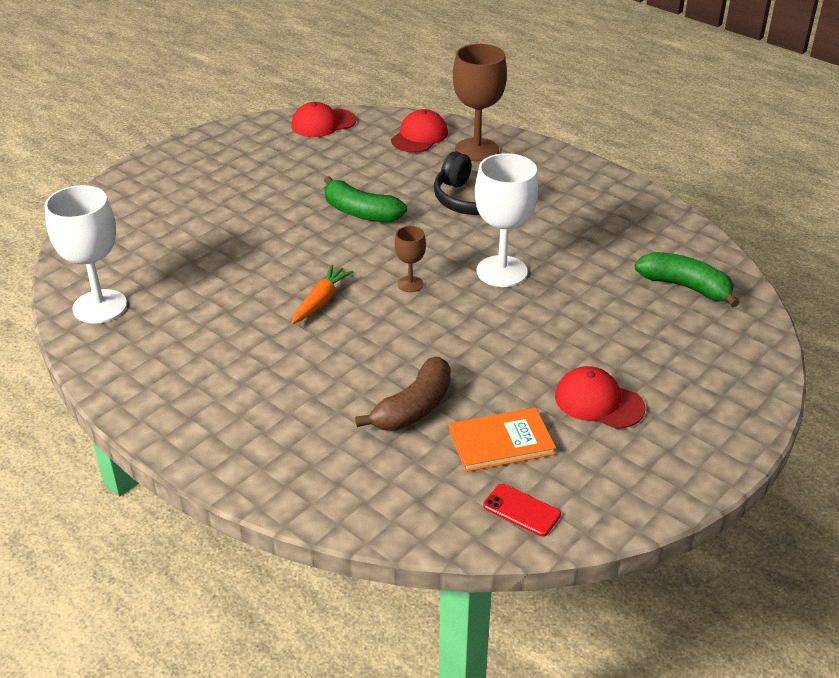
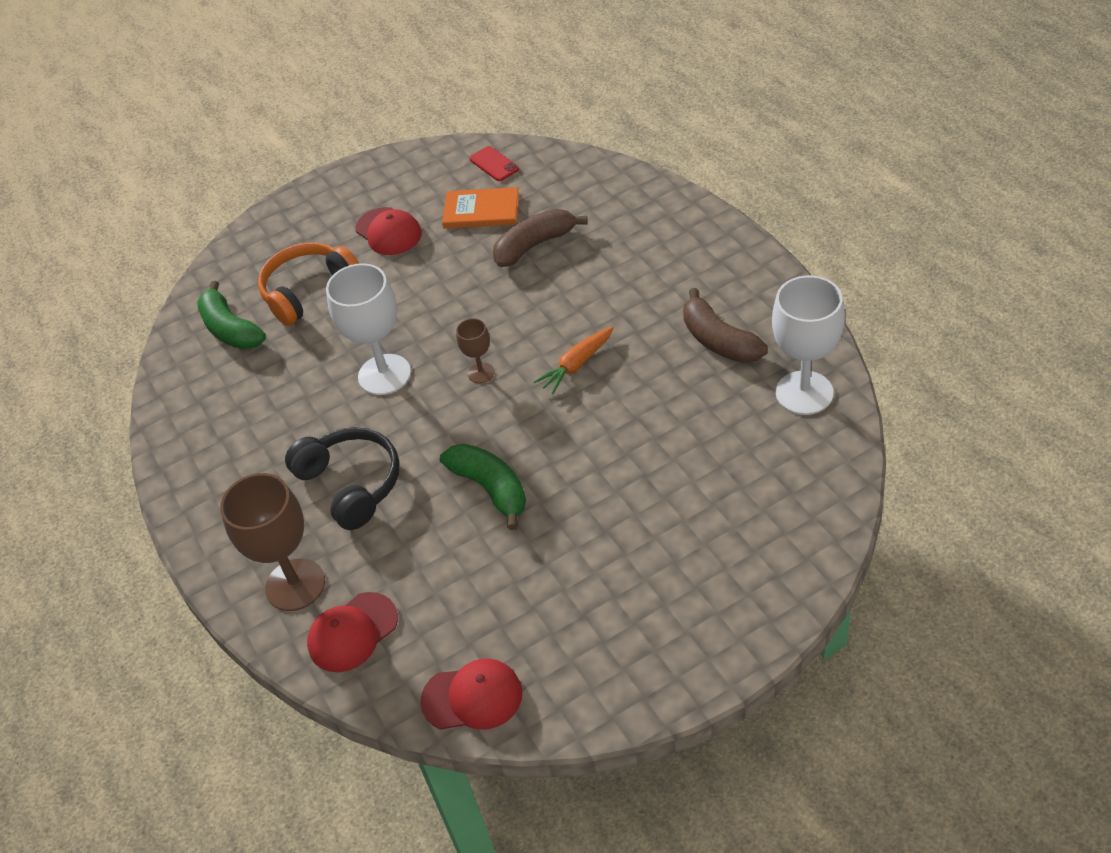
camera: 155 degrees left, 10 degrees up
(184, 338) = (719, 341): none -> brown banana
(638, 330) = (308, 291): none -> orange headphones

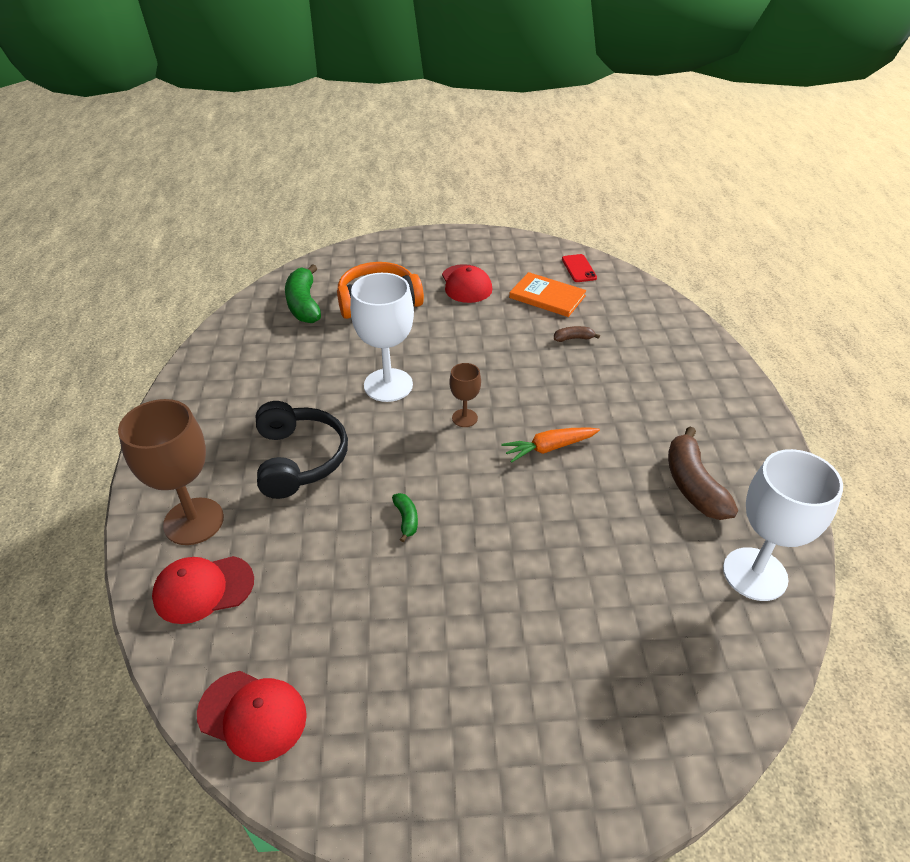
camera: 20 degrees right, 5 degrees down
(490, 488) = (406, 519): green banana -> green banana, size x0.48
(534, 245) = (573, 338): brown banana -> brown banana, size x0.48

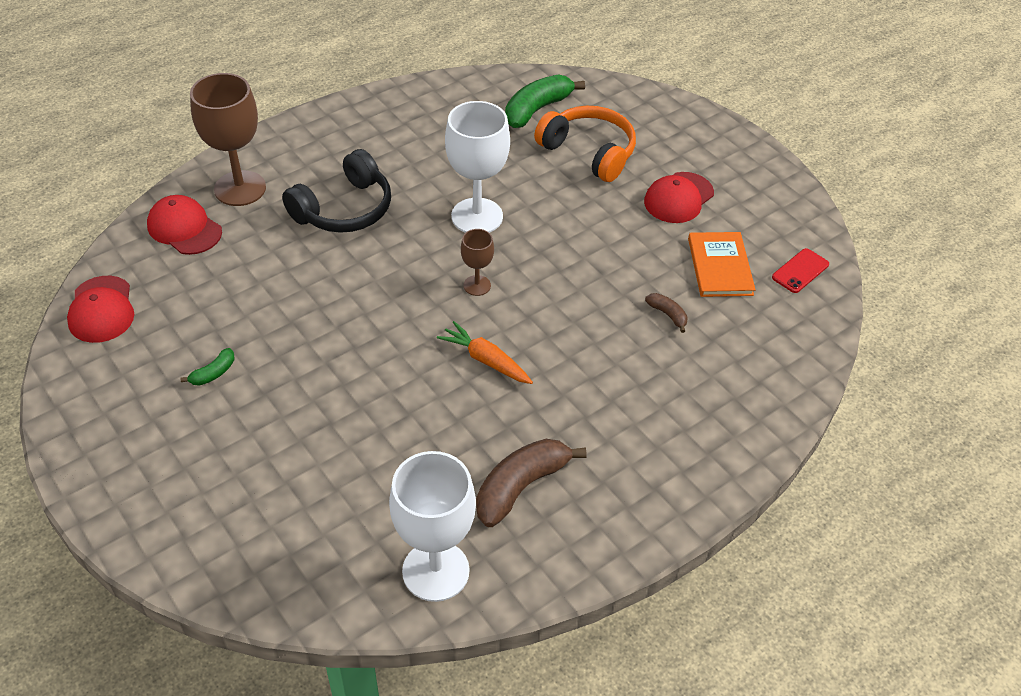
camera: 55 degrees right, 5 degrees up
(406, 519) = (327, 304): green banana -> green banana (213, 373)

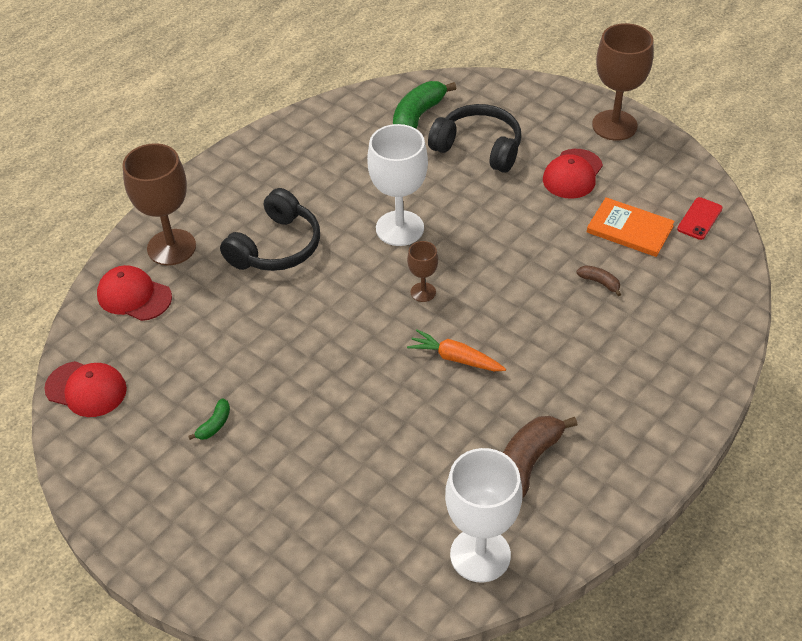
camera: 10 degrees left, 0 degrees up
(101, 310) = (86, 389): red cap -> red cap turned 45 degrees counterclockwise
(589, 152) = (479, 147): orange headphones -> black headphones
(720, 266) = (629, 229): orange book -> orange book turned 45 degrees counterclockwise
(741, 157) = (614, 125): none -> brown goblet

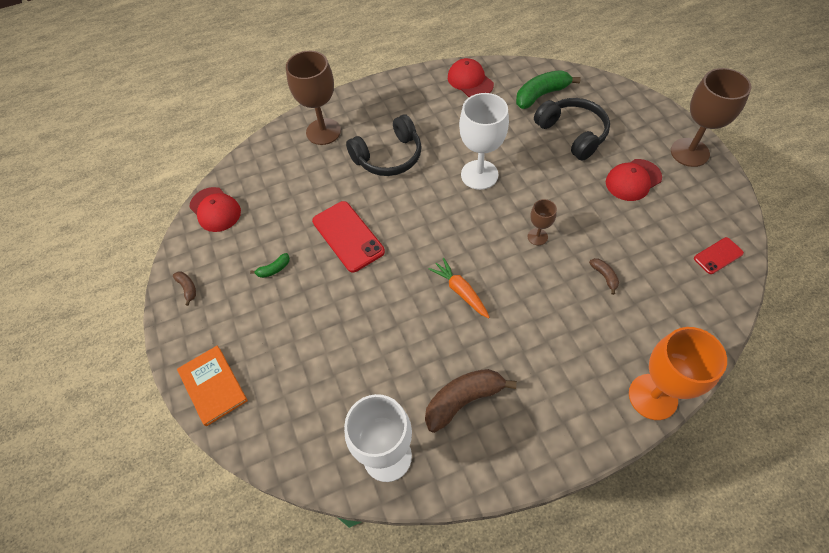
camera: 30 degrees right, 10 degrees up
(113, 491) = (187, 288): none -> brown banana
(134, 296) = (281, 157): red cap -> red cap (470, 81)
(284, 353) = (348, 236): none -> red phone
(423, 292) = (467, 230): brown goblet -> brown goblet (537, 237)
(629, 229) = (653, 242): orange book -> orange book (213, 386)
(712, 377) = (652, 396): none -> orange goblet

